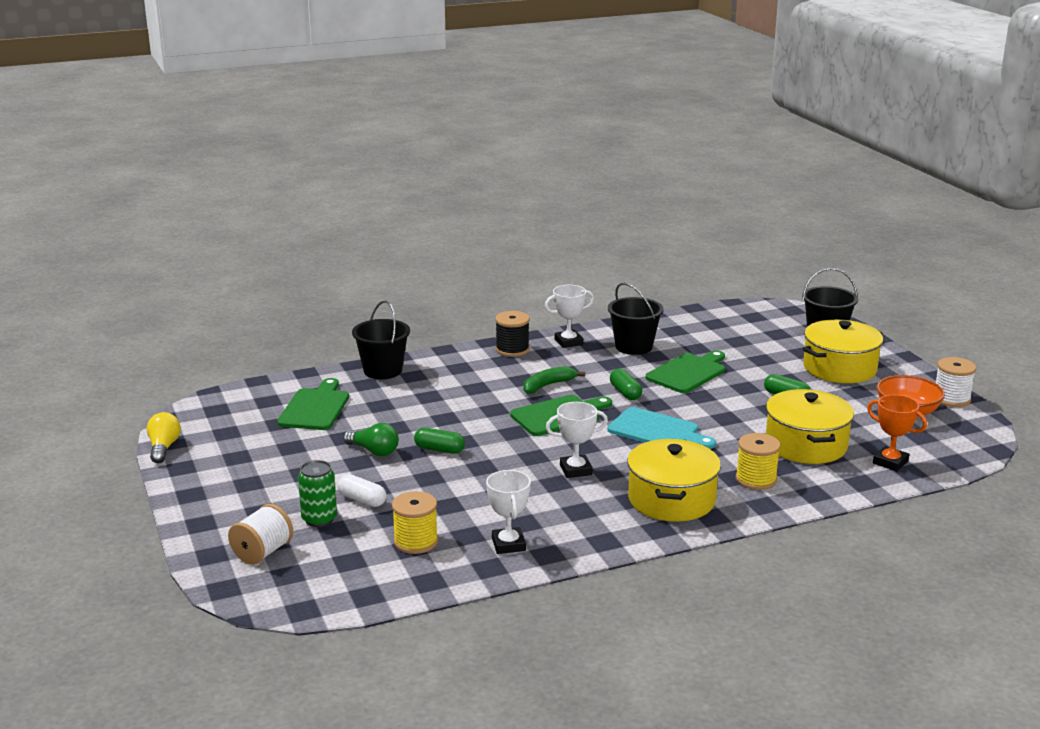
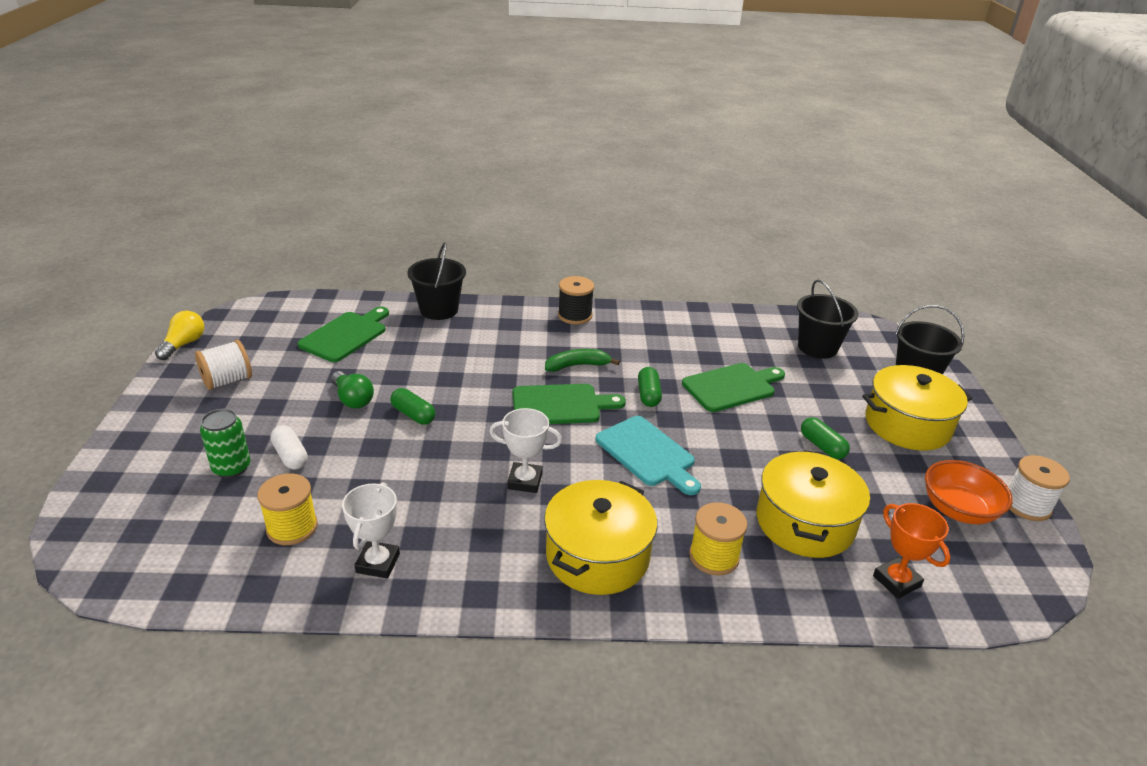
camera: 20 degrees right, 10 degrees up
(262, 552) = (145, 493): white spool -> white spool (227, 381)
(568, 342) = (635, 320): white trophy -> none
(633, 347) = (696, 341): black bucket -> black bucket (817, 347)

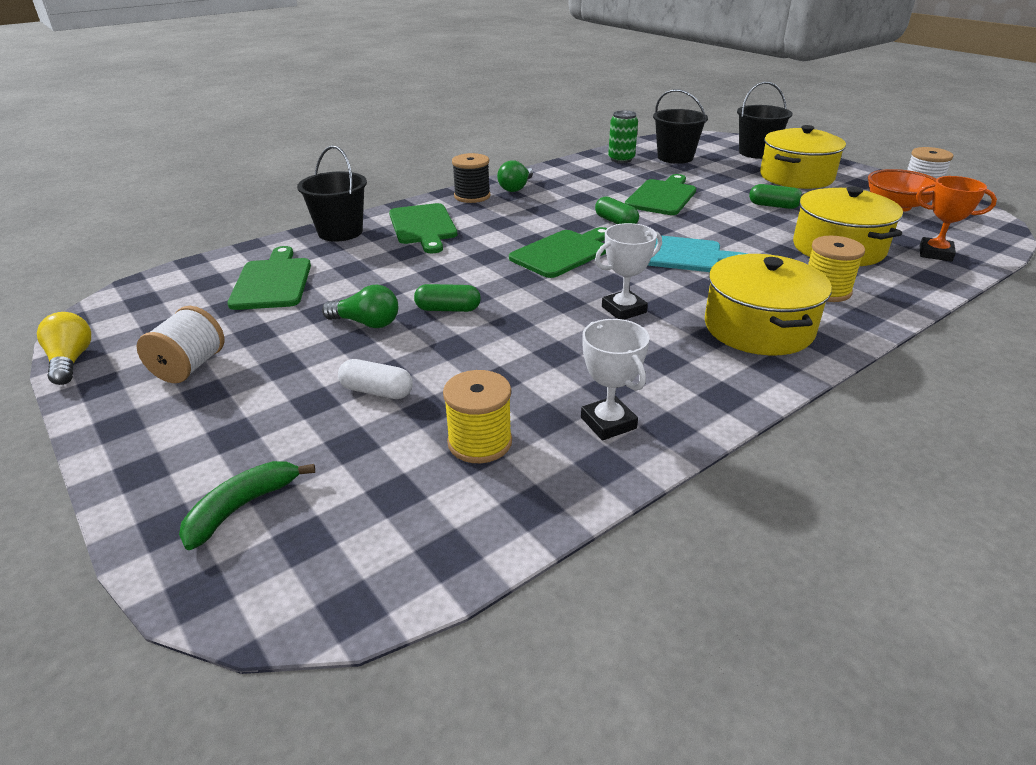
camera: 35 degrees left, 0 degrees up
(232, 468) = (325, 431): green can -> green can (621, 159)
(499, 330) = (423, 226): none -> green cutting board
(577, 366) = (531, 225): green banana -> green banana (242, 507)
(622, 321) = (516, 187): none -> green light bulb

